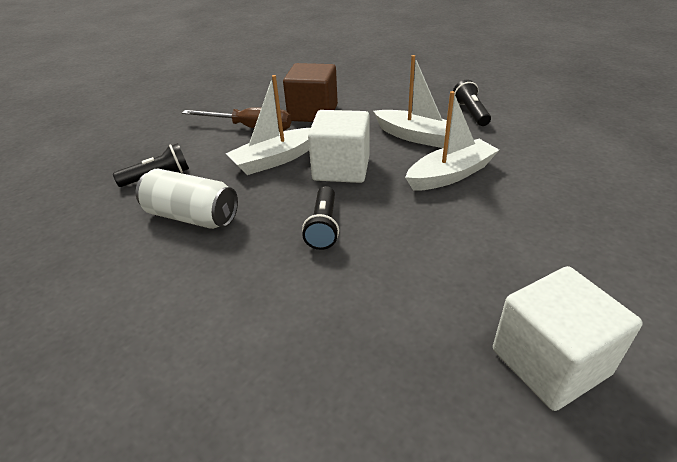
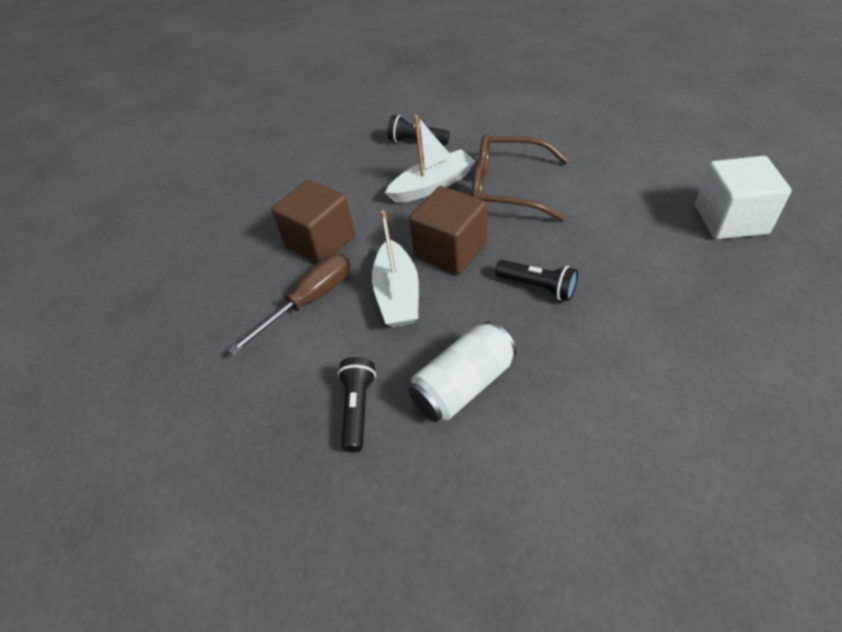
camera: 60 degrees left, 10 degrees up
(341, 168) = (450, 250): white cube -> brown cube
(450, 174) = (507, 188): white boat -> brown glasses

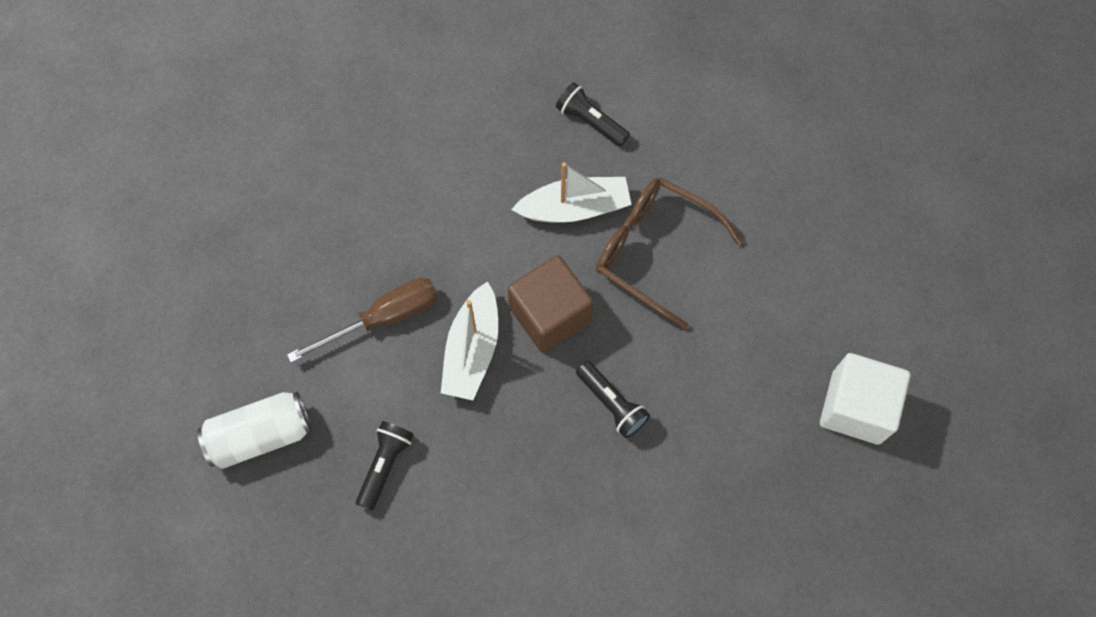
camera: 15 degrees right, 20 degrees up
(320, 241) = (422, 239): brown cube -> none
(463, 385) = (487, 483): white can -> white can (261, 435)

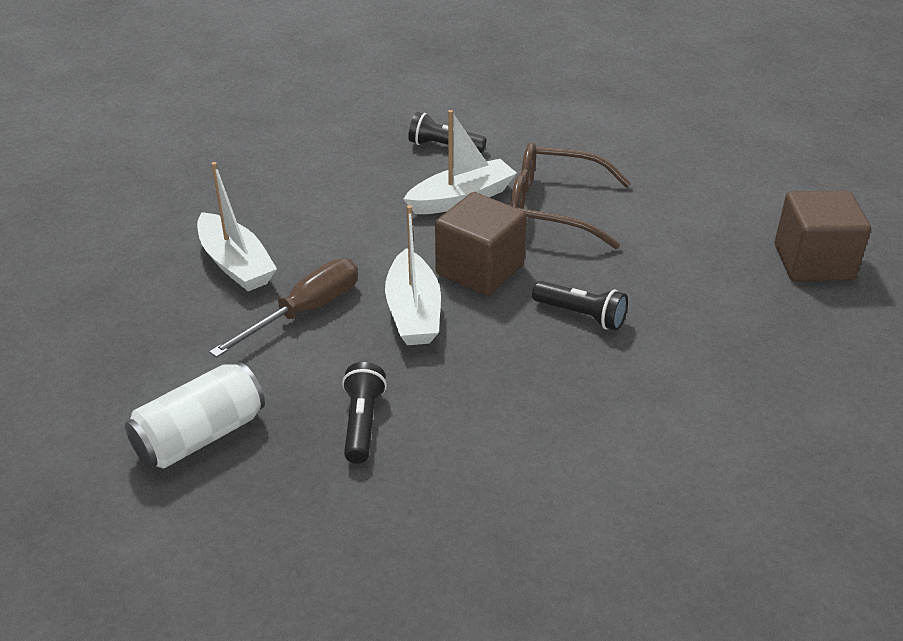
camera: 20 degrees left, 30 degrees down
(345, 236) = (236, 264): none -> white boat
(855, 407) = (813, 262): white cube -> brown cube

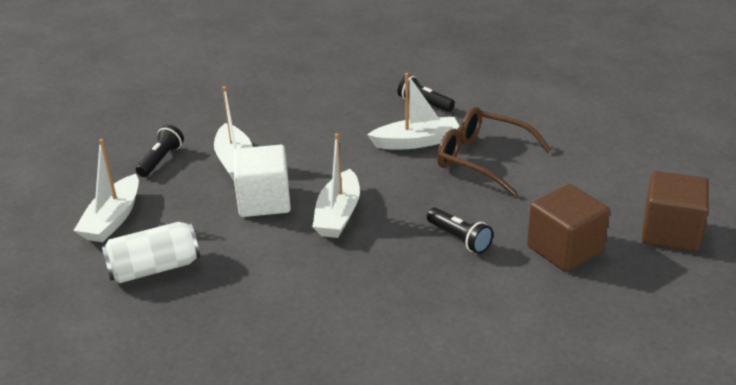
camera: 20 degrees right, 5 degrees down
(101, 377) = (113, 219): none -> white boat
(305, 312) = (264, 201): brown screwdriver -> white cube
(362, 423) = (263, 281): black flashlight -> black flashlight (161, 160)
(480, 270) = (402, 194): brown cube -> brown cube (564, 249)

